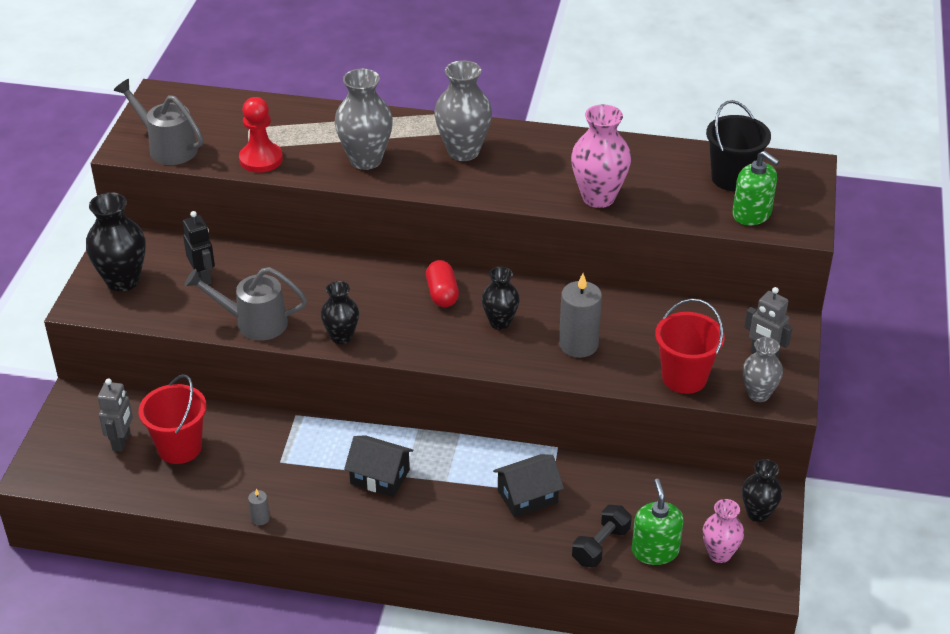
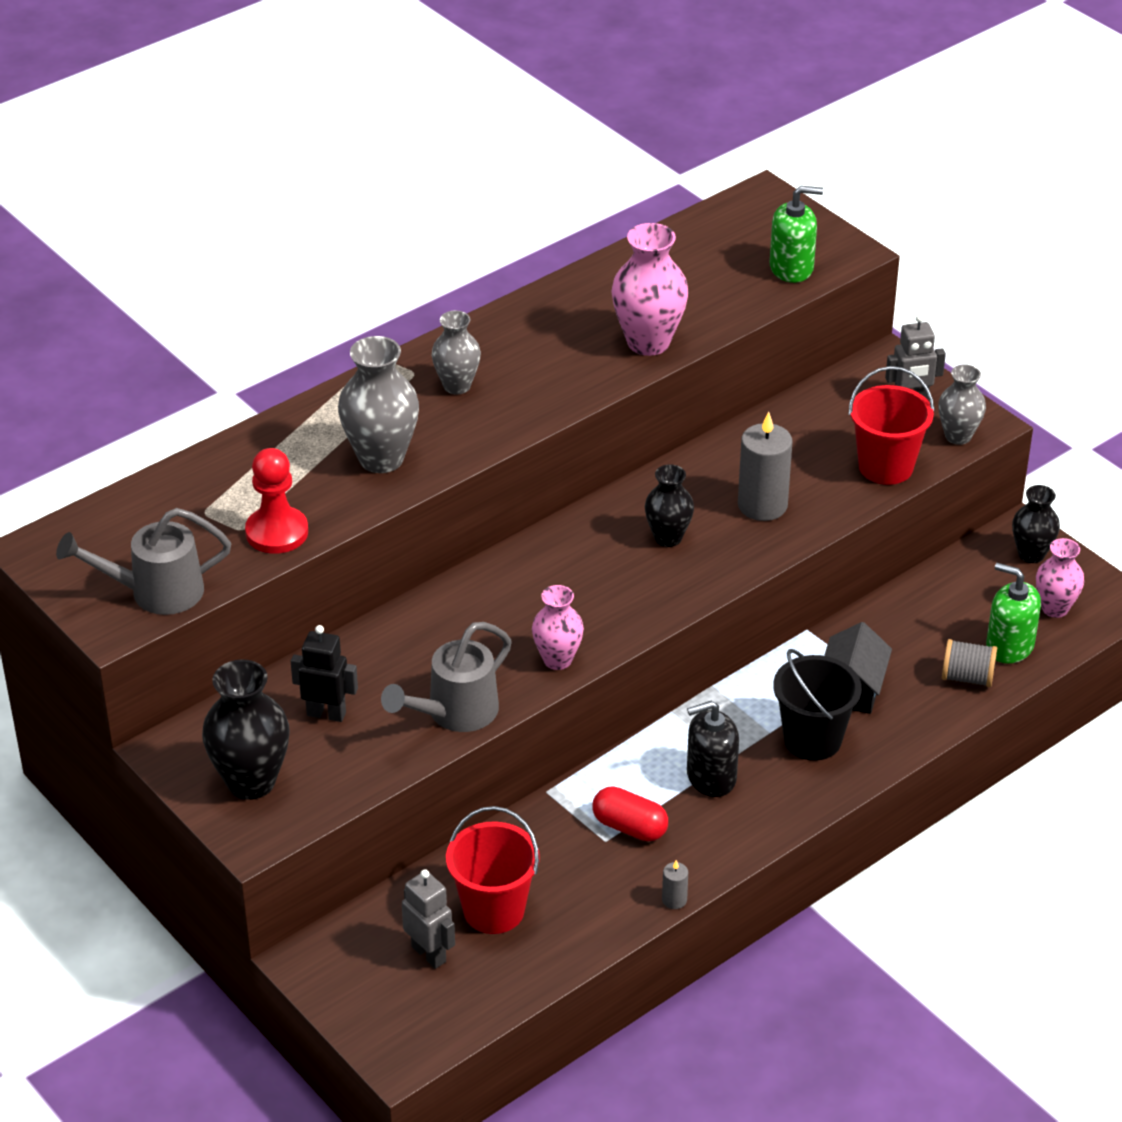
camera: 50 degrees left, 0 degrees up
(341, 337) = (557, 660): black vase -> pink vase
(380, 477) = (711, 777): black house -> black soap dispenser
(442, 294) = (576, 552): red capsule -> red capsule (629, 827)
(463, 151) = (457, 386): grey vase -> grey vase, size x0.63
(601, 546) = (967, 677): black dumbbell -> grey spool
(732, 178) = (724, 247): black bucket -> black bucket (812, 739)

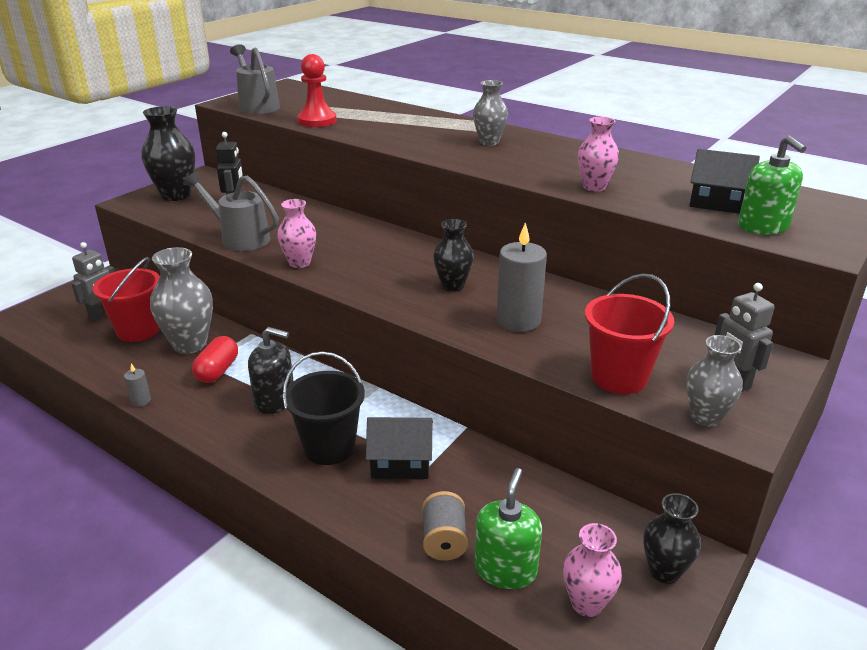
camera: 75 degrees right, 10 degrees down
(381, 459) = (399, 134): grey vase -> grey vase (190, 344)
(648, 342) = (594, 187): pink vase -> pink vase, size x0.63
(711, 777) = (275, 400): black soap dispenser -> black soap dispenser turned 135 degrees clockwise
(723, 273) = (717, 202): none -> black house

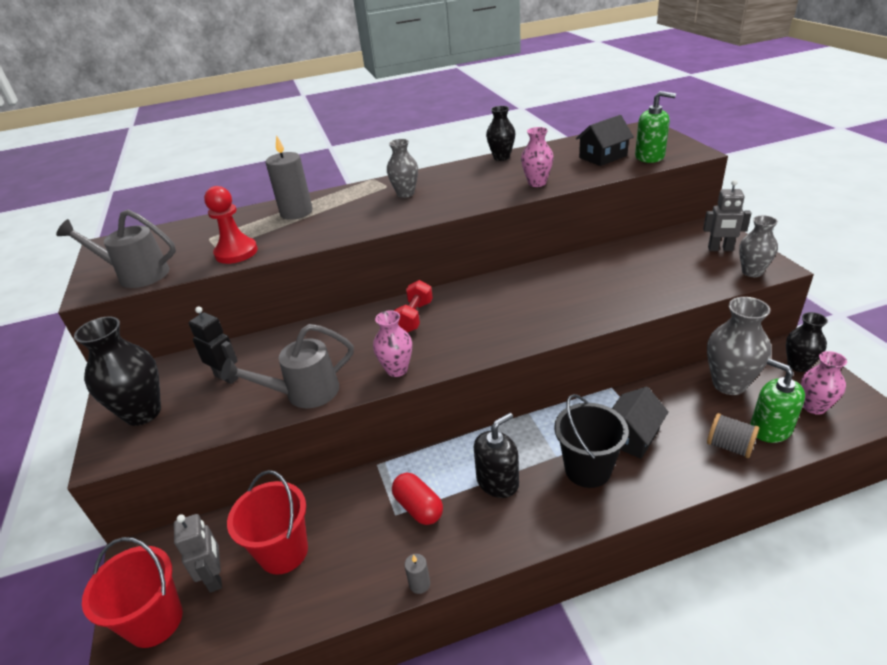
camera: 50 degrees left, 5 degrees up
(190, 344) = (353, 515): grey vase -> grey vase (729, 384)
(380, 245) = (414, 317): none -> red dumbbell
(453, 286) = (517, 305): black vase -> black vase (501, 157)
(518, 320) = (592, 295): grey candle -> grey candle (296, 212)
(619, 377) = (691, 283): red bucket -> red bucket (155, 621)

